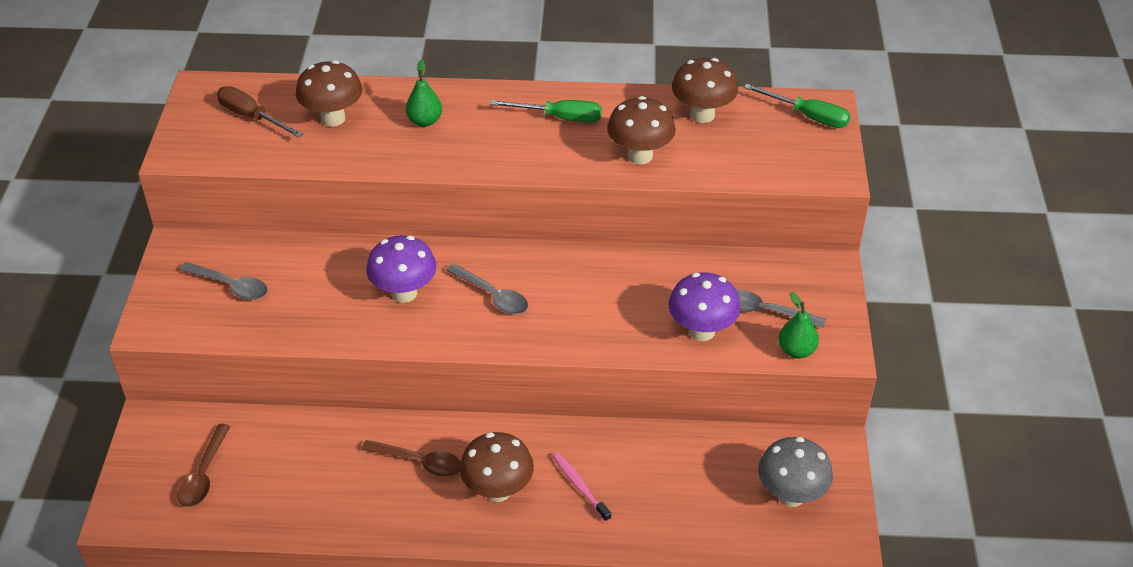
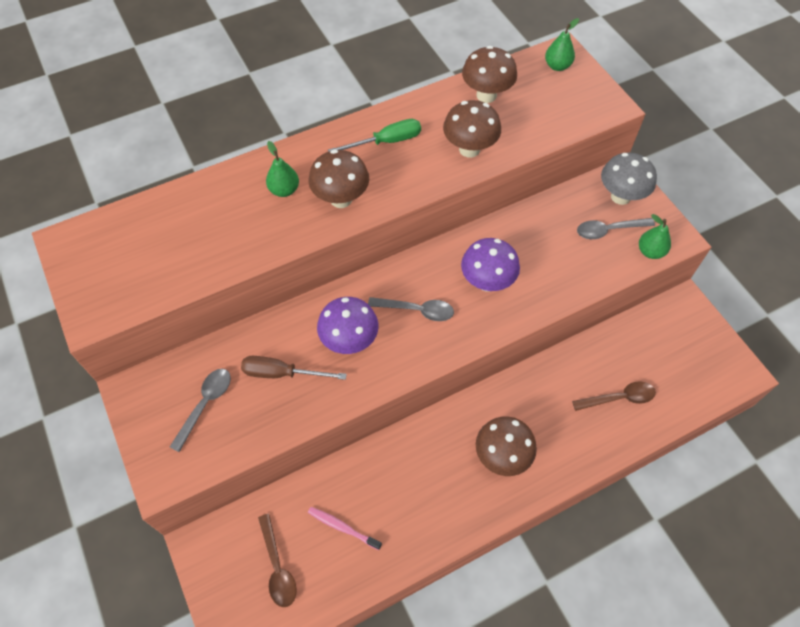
camera: 30 degrees left, 15 degrees up
(230, 286) = (205, 404): grey spoon -> grey spoon turned 60 degrees counterclockwise
(252, 117) = (134, 250): brown screwdriver -> brown screwdriver (282, 373)
(333, 118) = (206, 220): brown mushroom -> brown mushroom (341, 199)
(419, 462) = (431, 464): brown spoon -> brown spoon (618, 398)
(580, 486) = (553, 421): pink toothbrush -> pink toothbrush (342, 527)
(701, 331) = (580, 267): purple mushroom -> purple mushroom (487, 282)
(791, 495) = (686, 354): grey mushroom -> grey mushroom (620, 196)
(807, 116) = (557, 66): green screwdriver -> green pear

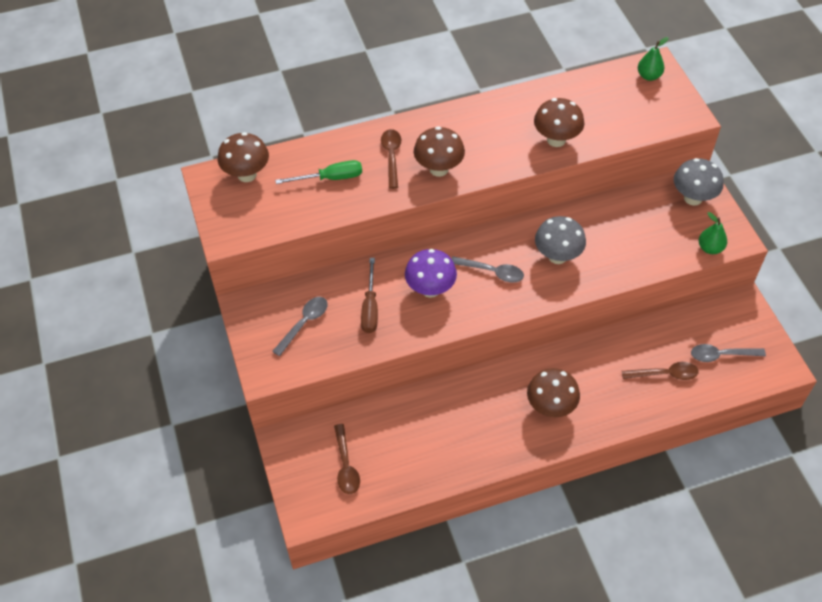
camera: 10 degrees right, 5 degrees down
(282, 373) = (370, 307): brown screwdriver -> brown screwdriver turned 105 degrees counterclockwise
(284, 190) = (391, 156): green pear -> brown spoon
(342, 527) = (404, 443): pink toothbrush -> none
(386, 142) = (484, 126): green screwdriver -> green screwdriver (330, 178)
(486, 95) = (579, 95): brown mushroom -> brown mushroom (247, 175)
(487, 282) = (557, 256): purple mushroom -> grey mushroom
(609, 230) = (676, 226): grey spoon -> grey spoon (721, 355)

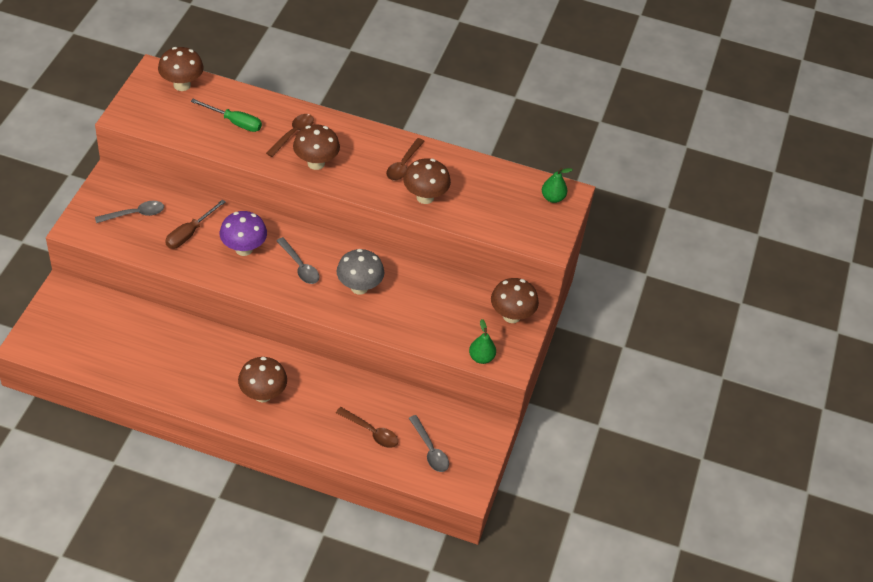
camera: 30 degrees right, 5 degrees down
(346, 465) = (84, 333): brown spoon -> brown spoon (403, 165)
(693, 198) = (511, 316): grey mushroom -> brown mushroom
(721, 355) = (430, 449): grey spoon -> grey spoon turned 150 degrees counterclockwise

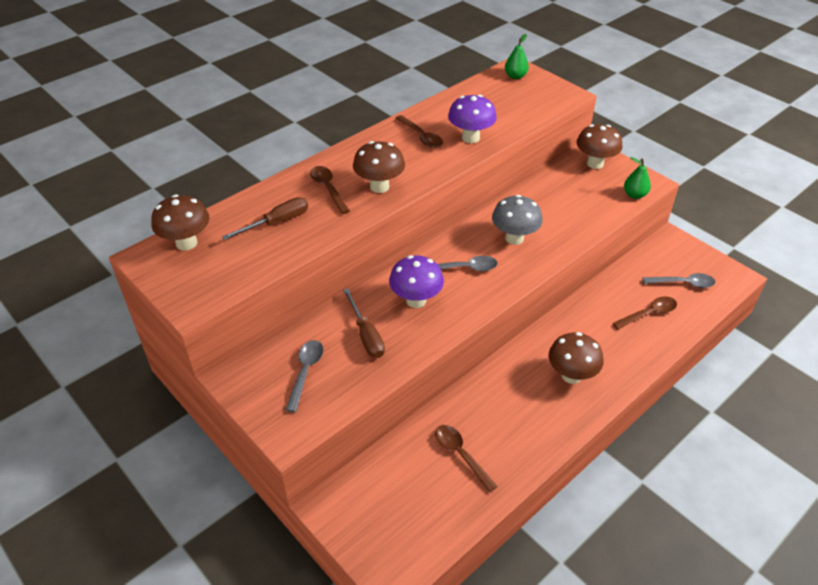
camera: 55 degrees left, 5 degrees down
(144, 348) = (461, 455): none -> brown spoon
(234, 122) = (277, 222): green screwdriver -> brown screwdriver
(425, 197) = (470, 138): brown mushroom -> purple mushroom

